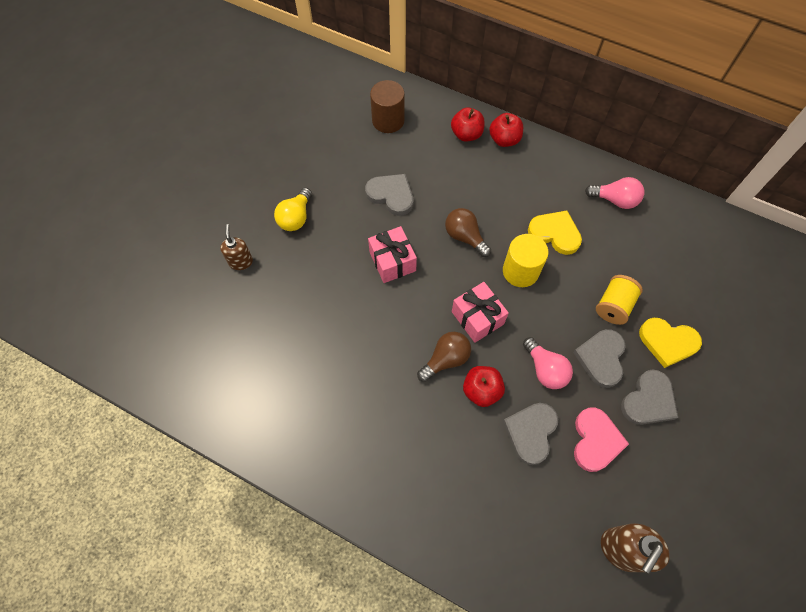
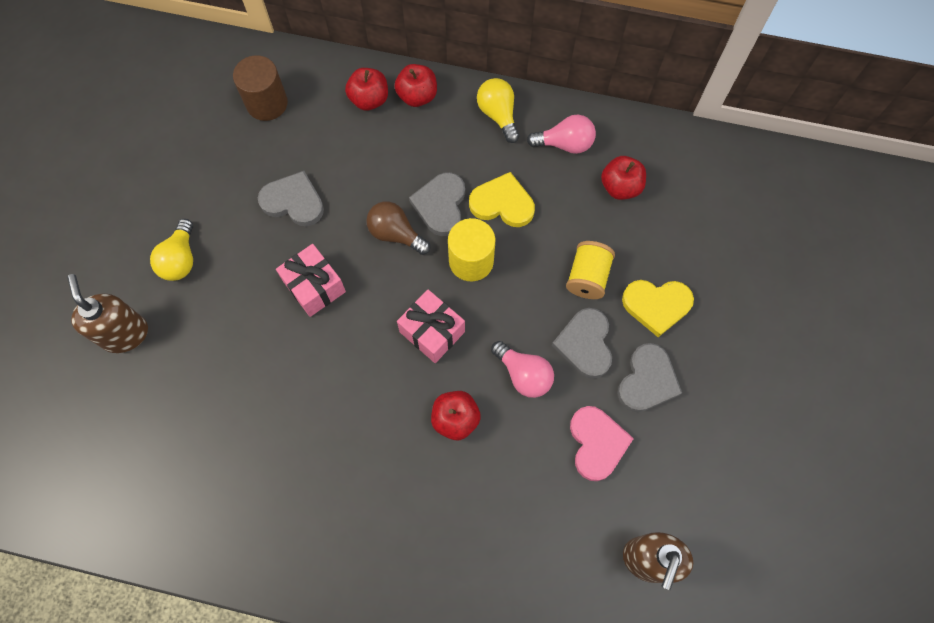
camera: 15 degrees left, 5 degrees up
(241, 262) = (125, 334): brown soap dispenser -> brown soap dispenser, size x1.58
(446, 359) = (406, 392): brown light bulb -> none
(531, 432) = (522, 453): grey heart -> grey heart (440, 205)
(565, 167) = (498, 115): none -> yellow light bulb
(654, 243) = (620, 187): none -> red apple

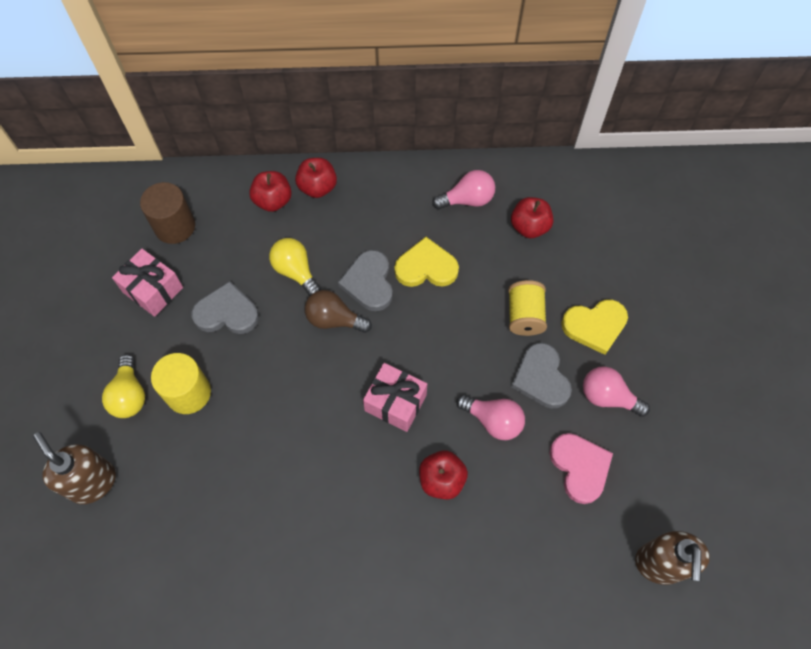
camera: 15 degrees left, 5 degrees down
(314, 286) = (270, 388): pink gift -> pink gift (153, 290)
(471, 261) = (412, 327): yellow cylinder -> yellow cylinder (188, 393)
(498, 115) = (398, 187): yellow light bulb -> yellow light bulb (295, 271)
(647, 380) = (607, 397): grey heart -> pink light bulb

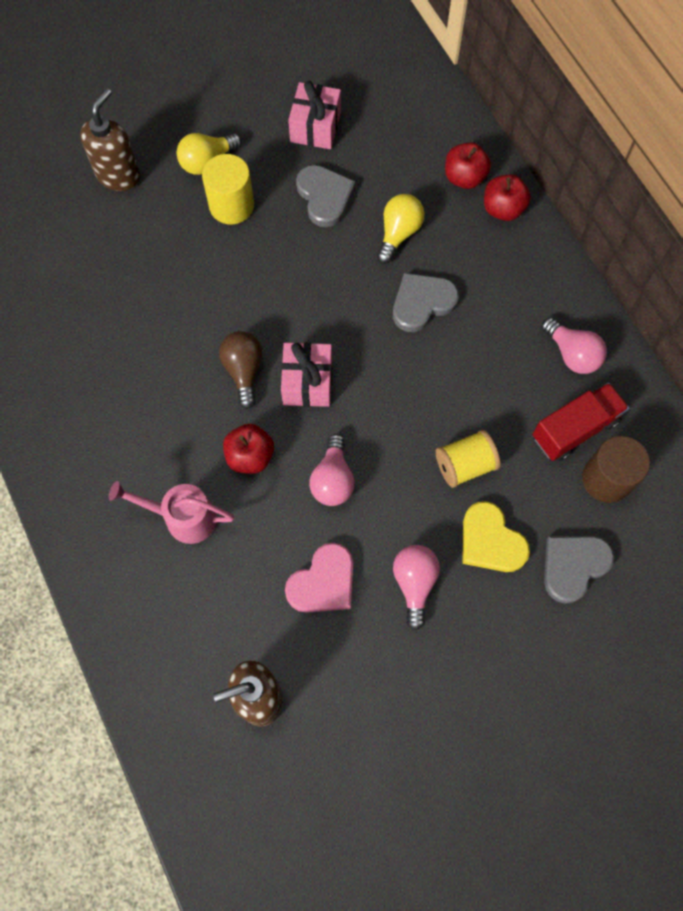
camera: 65 degrees right, 5 degrees up
(175, 226) = (389, 111): brown cylinder -> brown cylinder (606, 479)
(334, 319) = (366, 290): brown light bulb -> brown light bulb (244, 371)
(426, 267) = (468, 348): yellow heart -> none
(473, 563) = (182, 517): none -> pink watering can
(529, 227) = (575, 429): red apple -> red truck
(541, 378) = (402, 508): grey heart -> grey heart (573, 566)

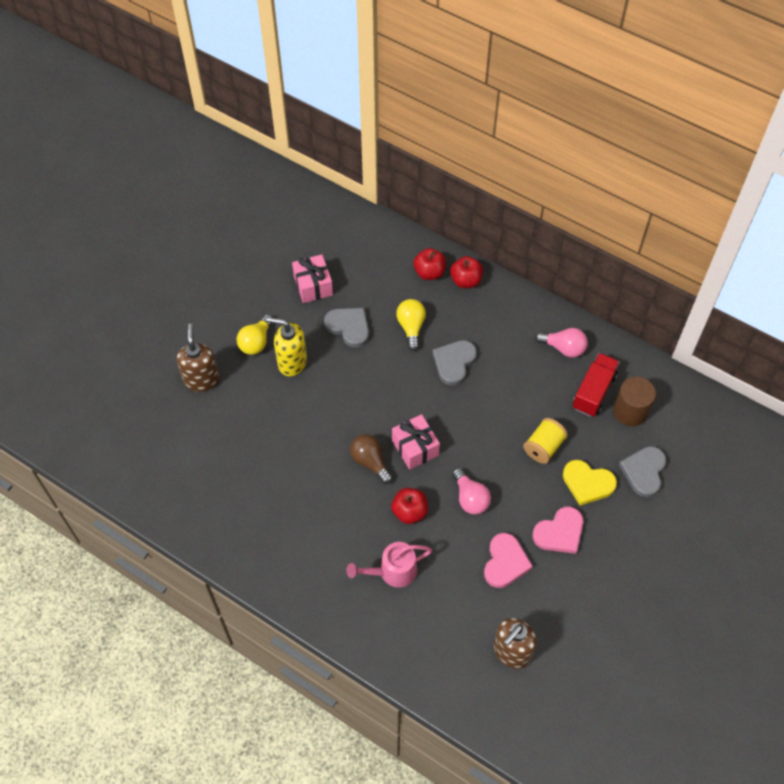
camera: 30 degrees left, 10 degrees down
(231, 205) = (291, 362): yellow cylinder -> yellow soap dispenser
(414, 583) = (559, 532): pink light bulb -> pink heart

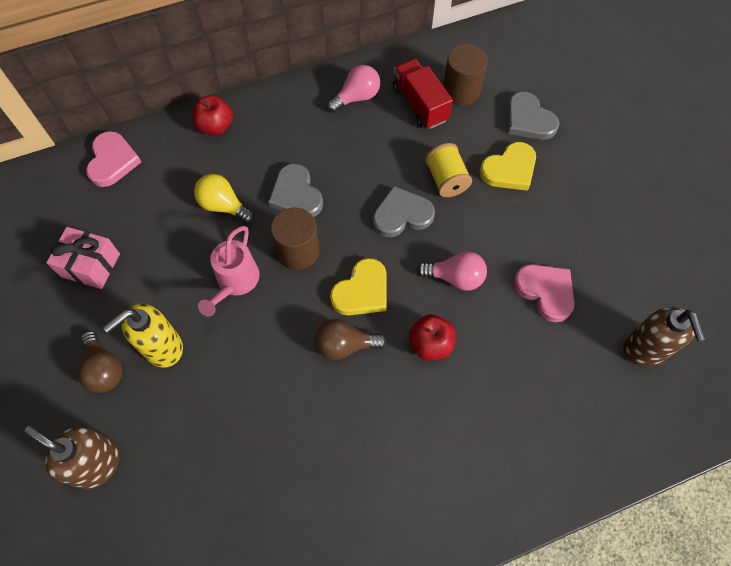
camera: 55 degrees left, 5 degrees up
(256, 342) = (104, 369): yellow light bulb -> brown light bulb
(349, 327) = (172, 263): grey heart -> grey heart (402, 215)
(392, 572) = (487, 407): pink watering can -> pink watering can (235, 282)
(414, 392) = (298, 251): none -> brown cylinder
(415, 448) = (362, 291): pink gift -> yellow heart
(429, 272) = (178, 150): red apple -> none
(559, 532) = (544, 225): pink heart -> pink heart (112, 161)

